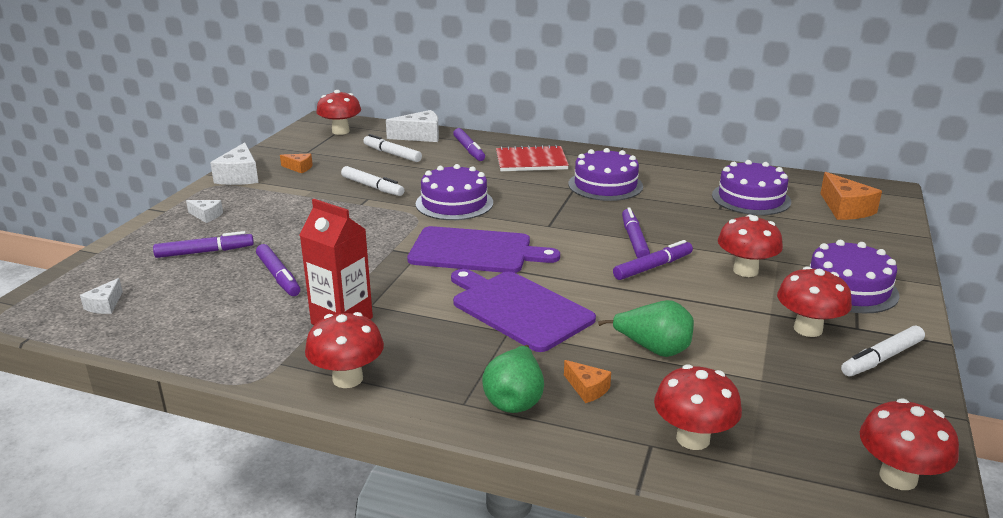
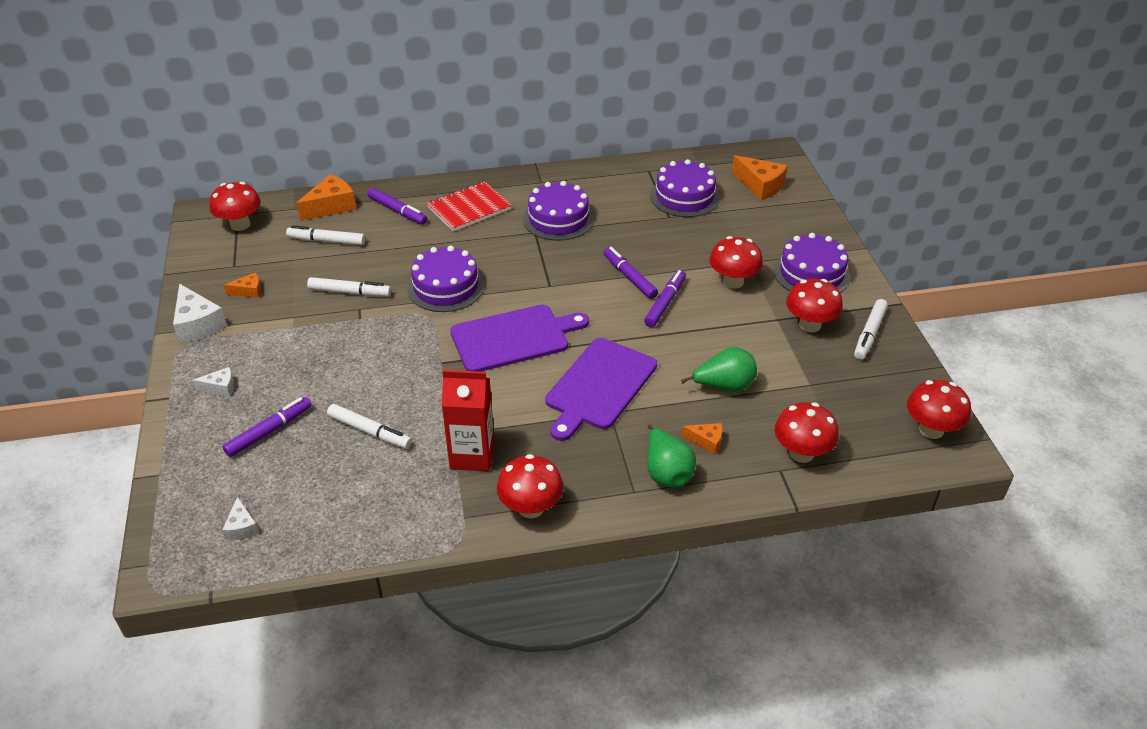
camera: 30 degrees left, 15 degrees up
(278, 276) = (370, 431): purple marker -> white marker
(420, 136) = (331, 206): white cheese -> orange cheese
(518, 309) = (599, 386): purple cutting board -> purple cutting board turned 75 degrees counterclockwise

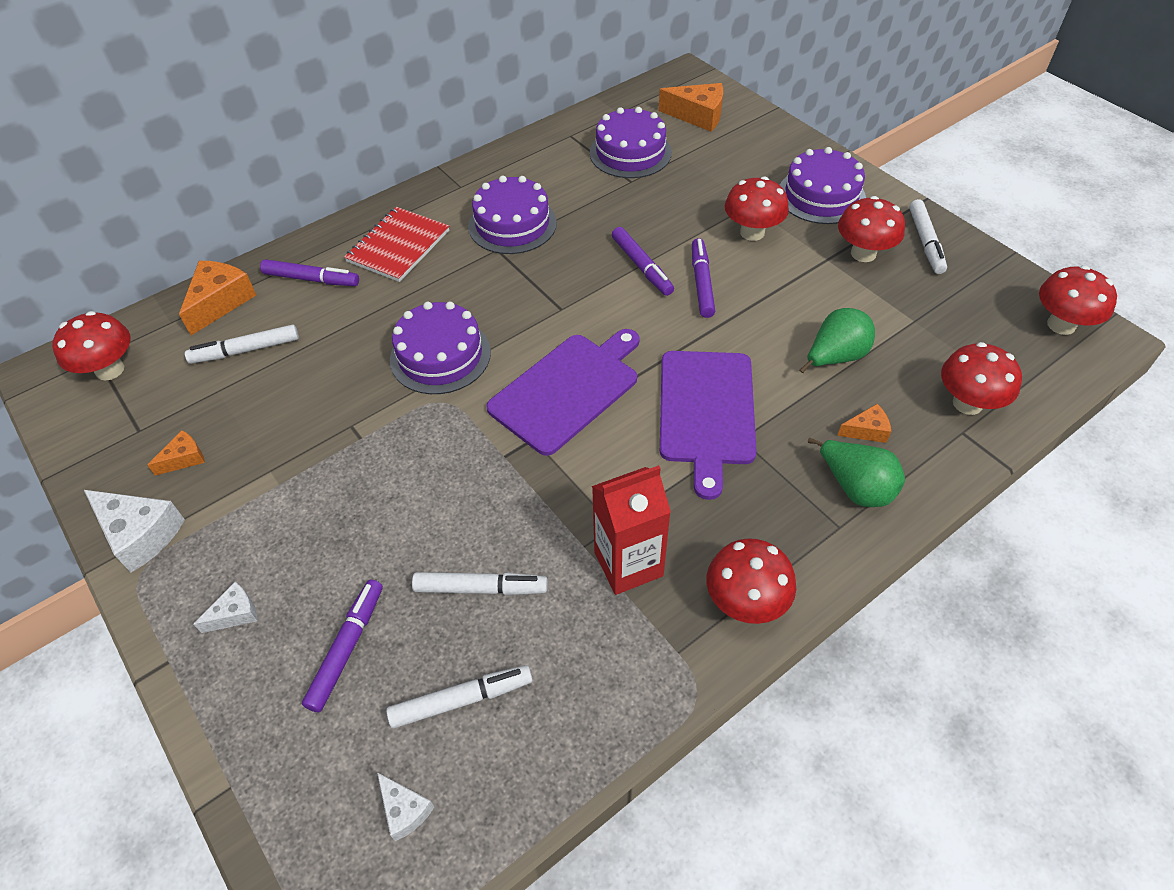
camera: 25 degrees left, 10 degrees up
(350, 292) = (323, 408): white marker -> white marker (461, 700)
(629, 277) = (642, 266): purple marker -> purple marker turned 150 degrees counterclockwise

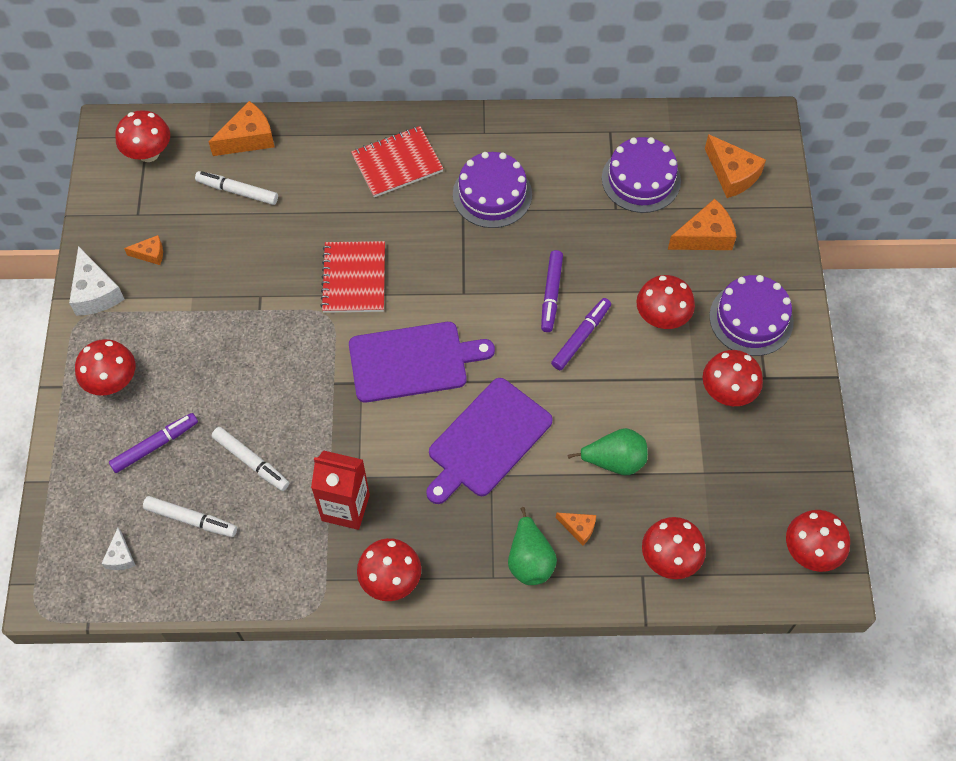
camera: 35 degrees right, 10 degrees up
(235, 613) = (112, 382): white cheese -> red mushroom
(311, 279) = (318, 156): purple marker -> none
(440, 355) = (354, 278): purple cake -> red notebook
(723, 163) = (705, 236): none -> orange cheese
(925, 242) = (787, 414): white marker -> none

